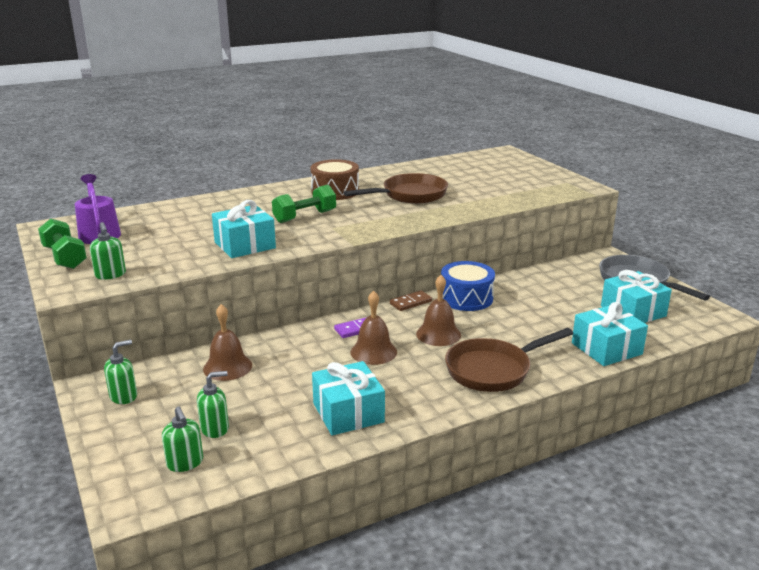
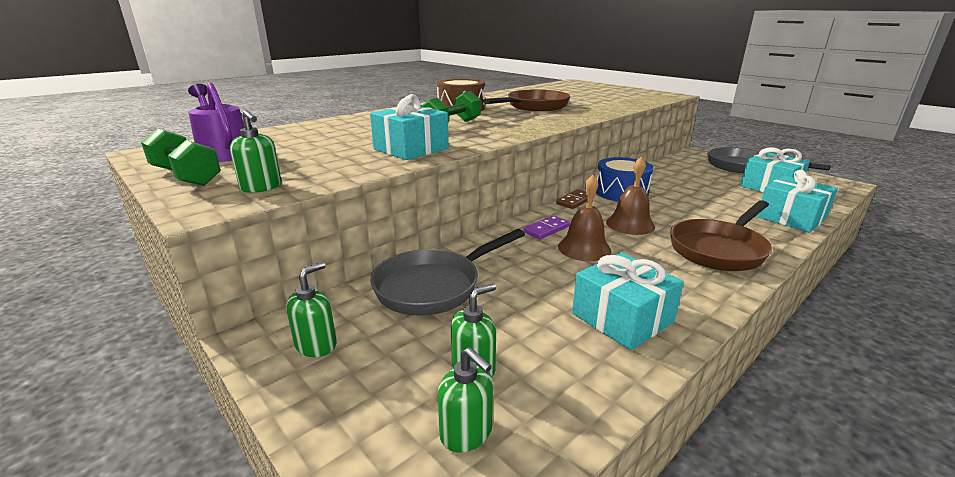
camera: 15 degrees left, 0 degrees up
(227, 367) = (434, 286): brown bell -> grey pan

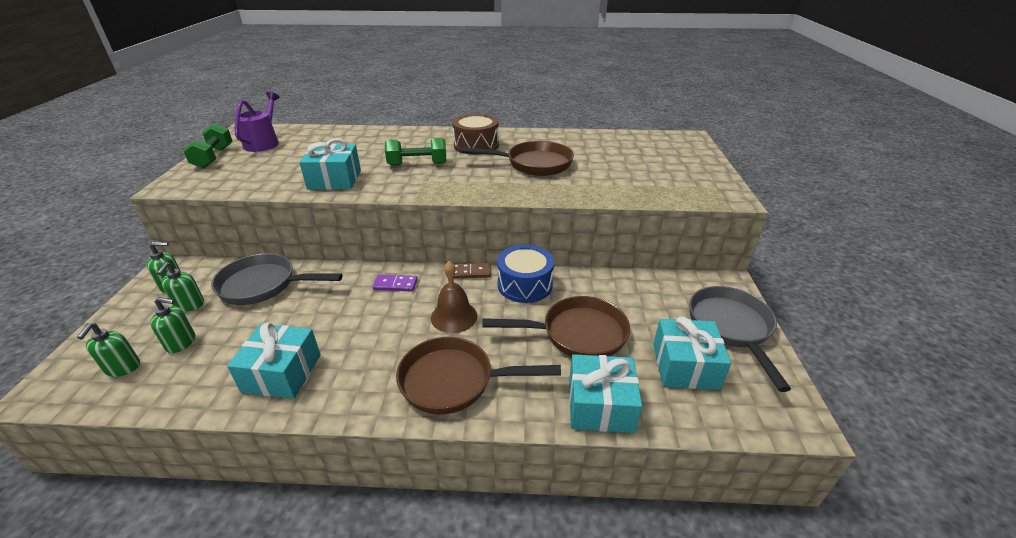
camera: 45 degrees right, 10 degrees up
(261, 187) = (213, 180): green soap dispenser -> green soap dispenser (189, 305)
(584, 248) = (379, 314): brown bell -> none
(704, 198) = (577, 334): none -> brown pan

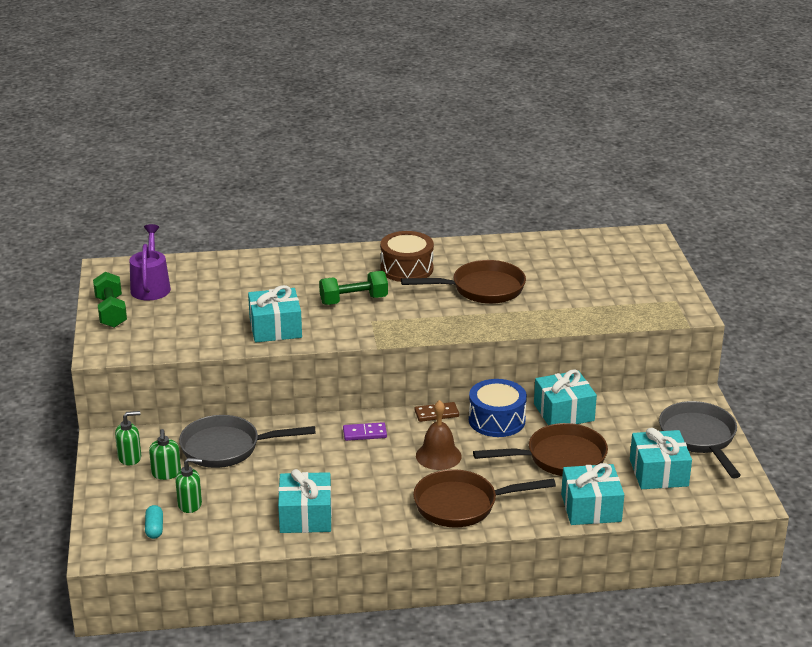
camera: 10 degrees left, 5 degrees down
(122, 368) = (154, 528): green soap dispenser -> turquoise capsule
(592, 283) = (564, 412): none -> turquoise gift

